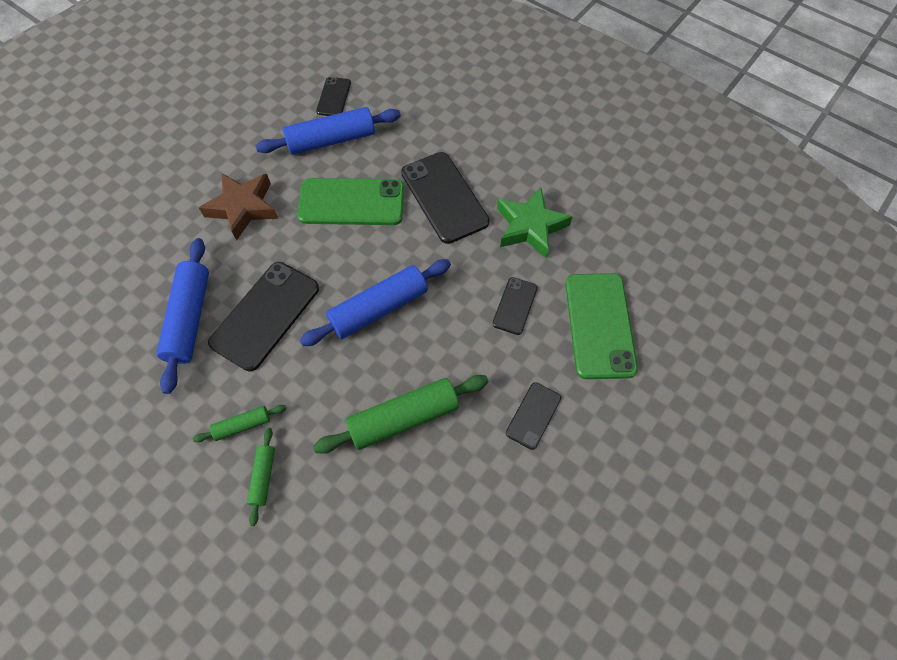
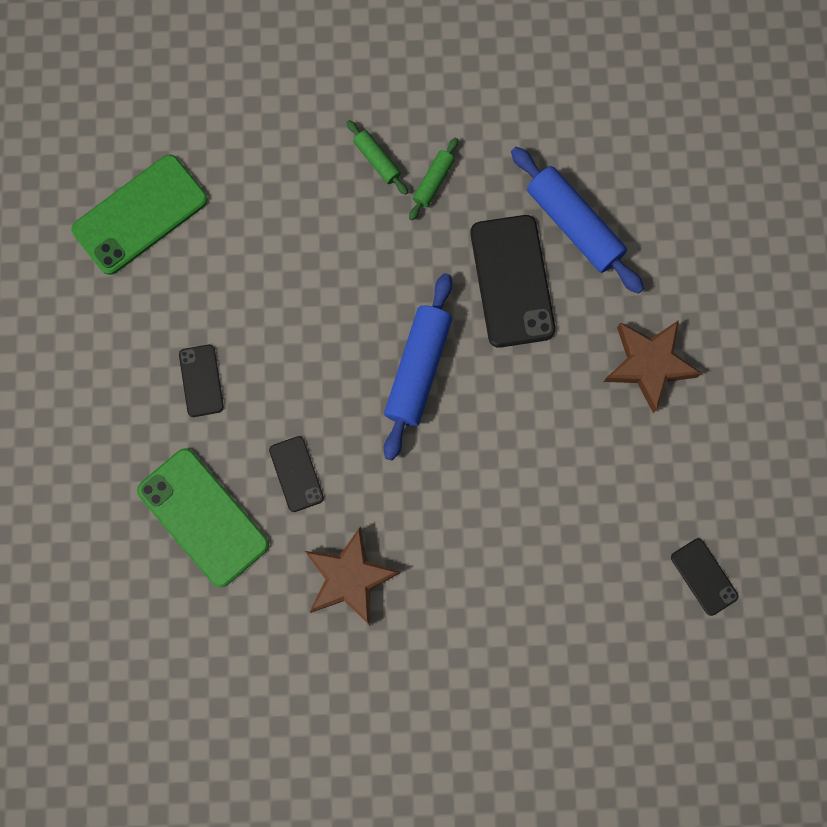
camera: 140 degrees right, 15 degrees up
(331, 140) = (647, 516): blue rolling pin -> none
(351, 202) = (551, 458): green phone -> green phone (140, 215)
(403, 418) = (308, 291): green rolling pin -> none
(444, 197) = (464, 542): black phone -> none
(530, 226) = (349, 578): green star -> brown star

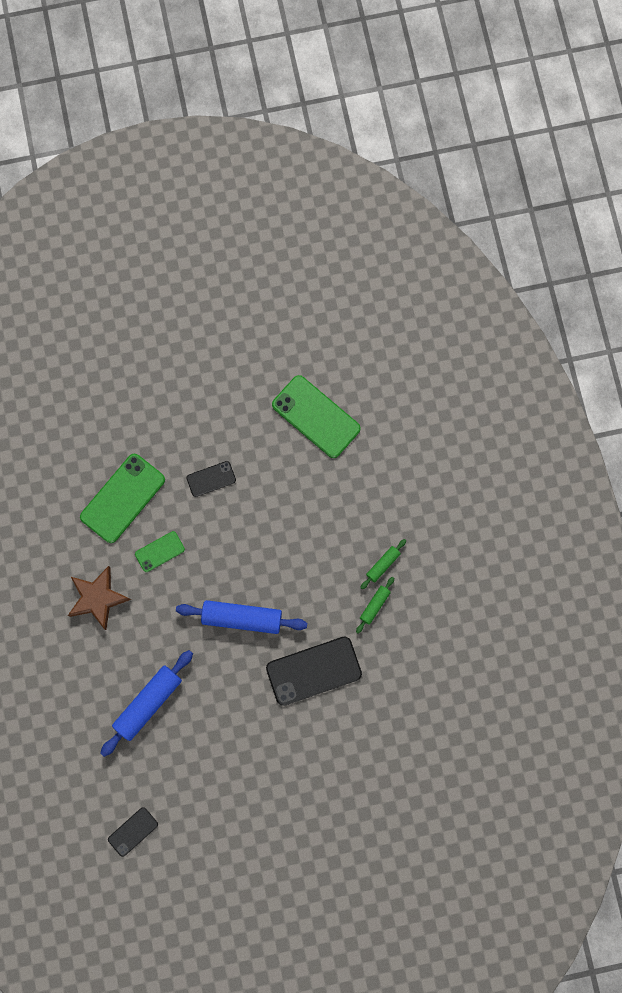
camera: 80 degrees right, 0 degrees up
(296, 474) = (159, 551): black phone -> green phone
(433, 182) = (374, 605): green rolling pin -> green rolling pin turned 75 degrees counterclockwise
(574, 225) = (361, 707): blue rolling pin -> blue rolling pin (148, 703)
(649, 364) = (271, 774): brown star -> none

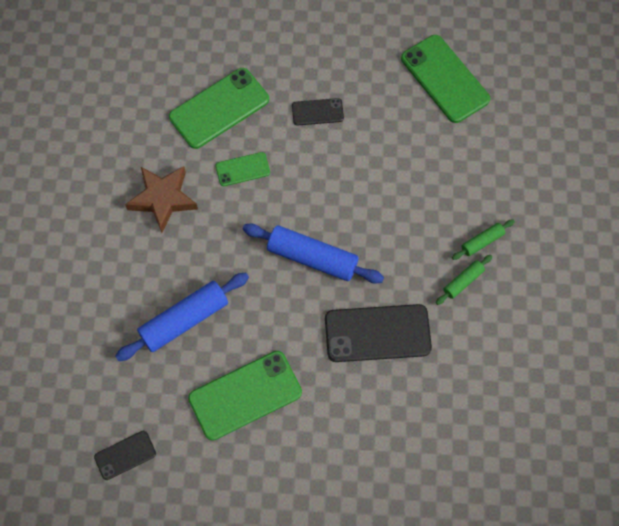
camera: 15 degrees right, 10 degrees down
(217, 754) = (245, 395): none -> green phone

